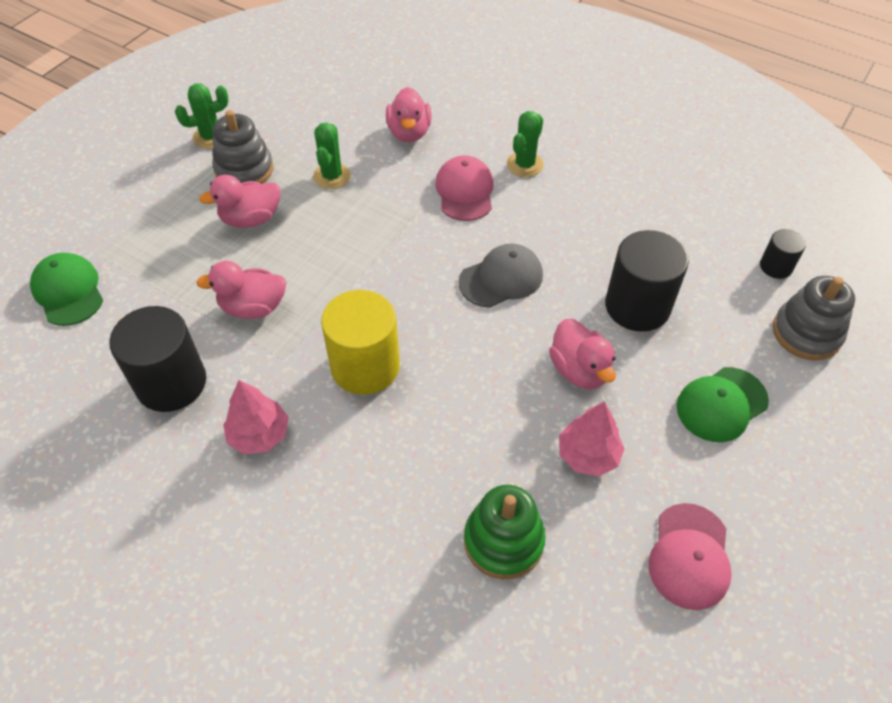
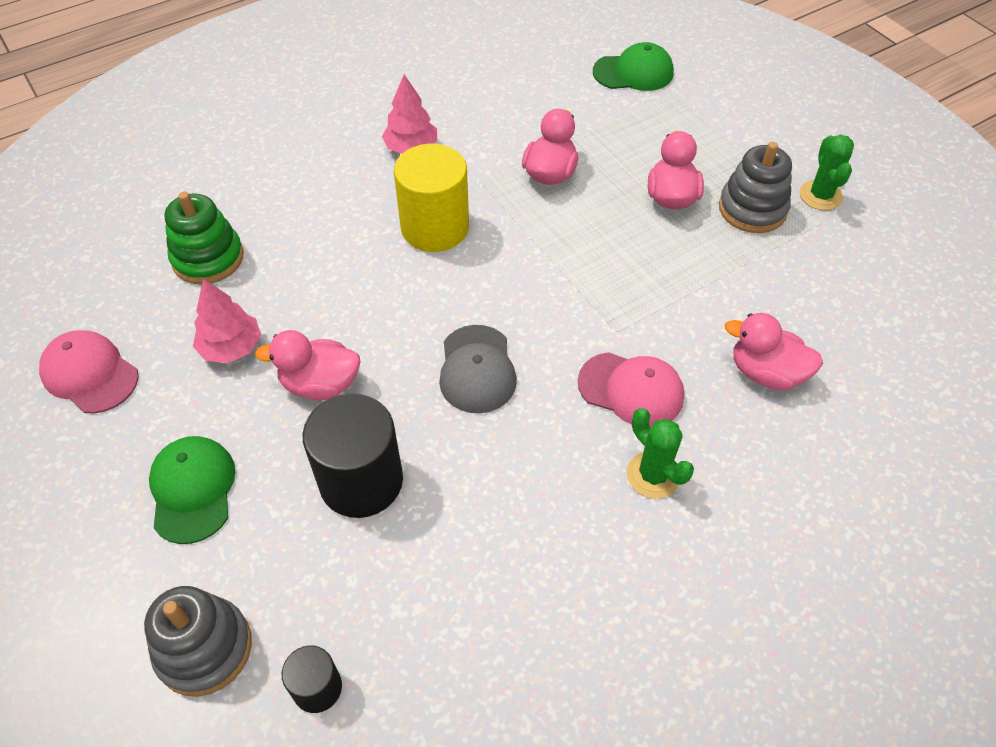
camera: 115 degrees right, 0 degrees up
(171, 383) = (496, 112): black cylinder -> none
(332, 176) = (712, 276): green cactus -> none

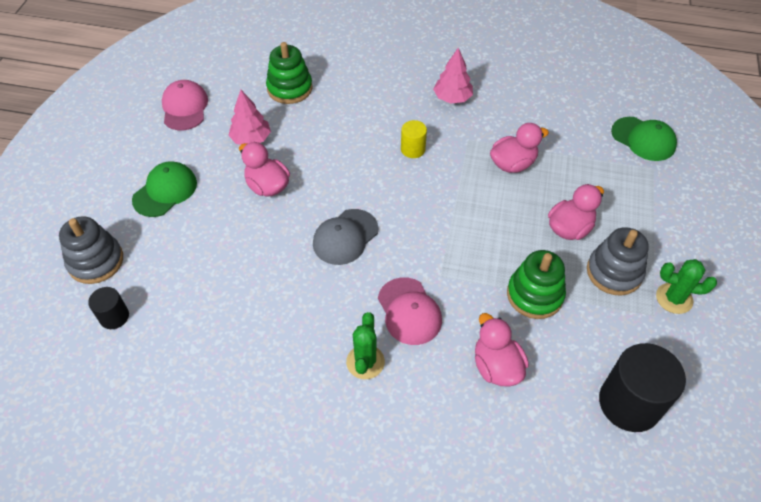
camera: 45 degrees right, 0 degrees up
(361, 481) = (232, 245): black cylinder -> black cylinder (629, 403)
(435, 228) = (413, 149): yellow cylinder -> yellow cylinder, size x0.51
(717, 281) = (534, 295): none -> green stacking toy
(820, 195) = (674, 298): green cactus -> green cactus turned 60 degrees clockwise

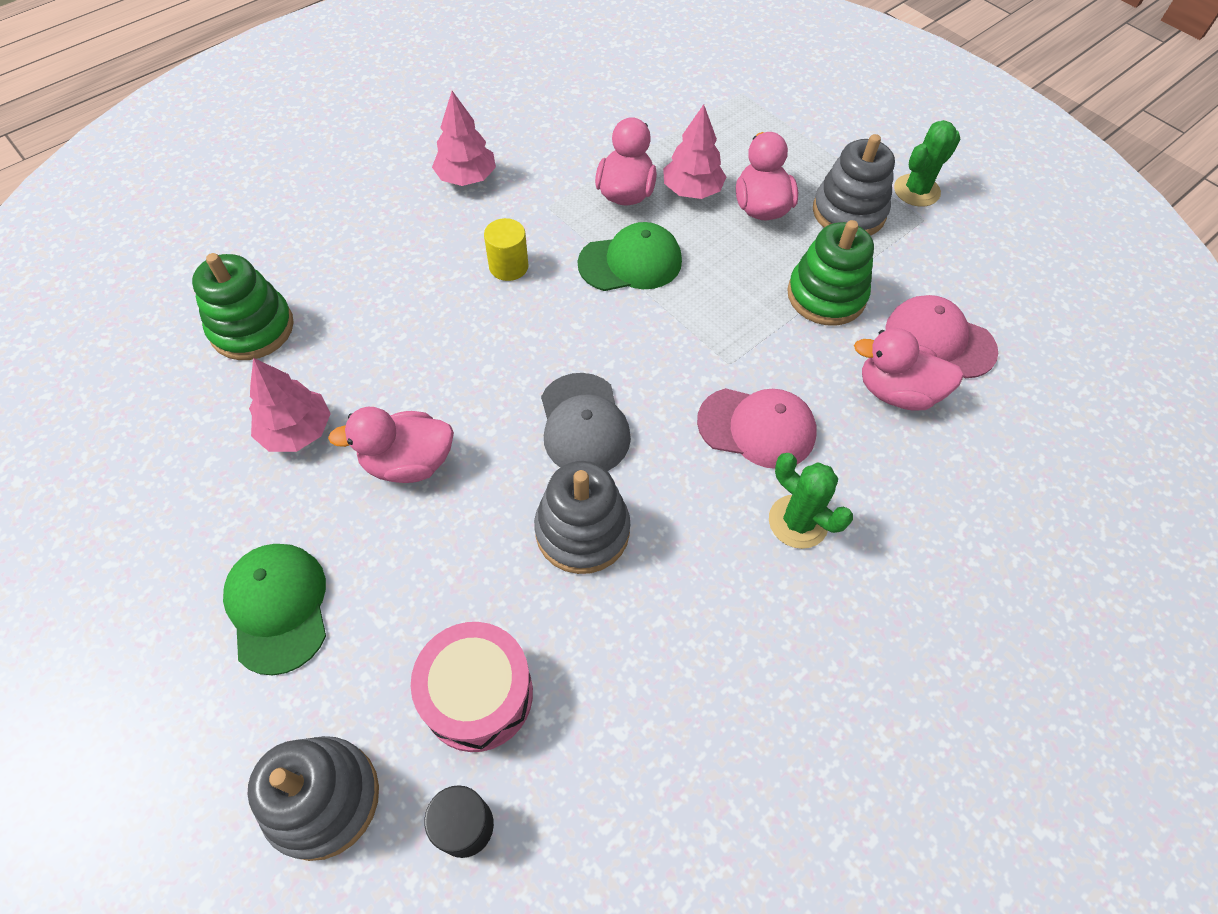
camera: 55 degrees left, 5 degrees up
(174, 284) = (478, 694): none -> pink drum
(185, 107) = (131, 482): pink cap -> pink cap (939, 340)
(285, 273) = (582, 531): none -> grey stacking toy
(547, 190) = (692, 190): none -> pink tree
(629, 403) = (1017, 310): black cylinder -> none
(643, 139) = (696, 72): green cap -> green cap (630, 262)

